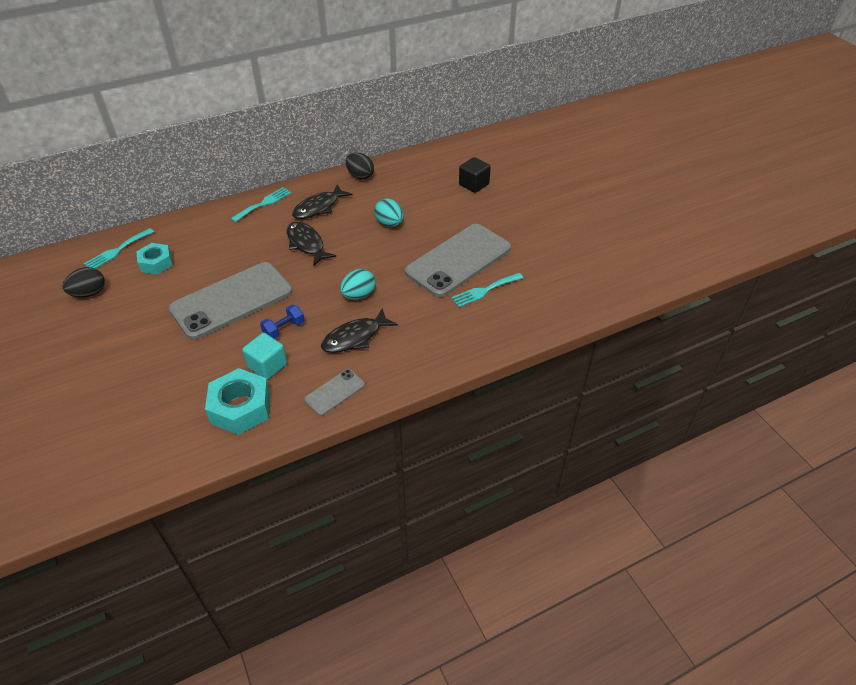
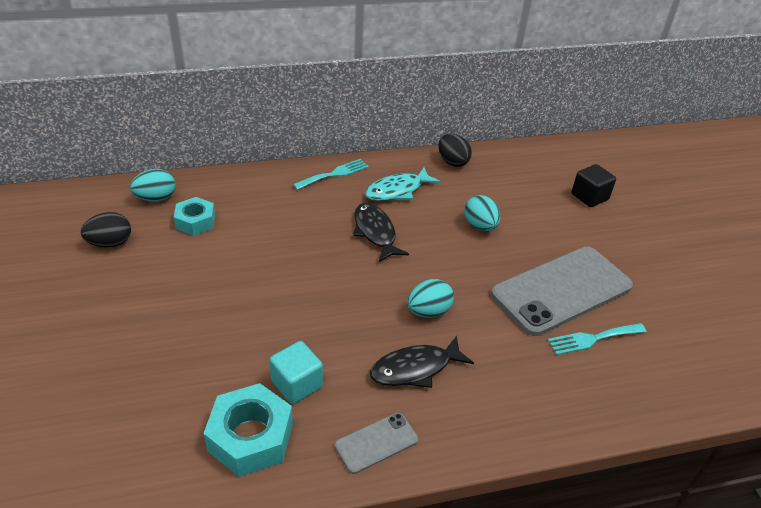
camera: 10 degrees right, 5 degrees down
(117, 251) = (156, 198): turquoise fork -> turquoise egg
(232, 300) = (272, 286): grey phone -> none
(284, 329) = (327, 338): blue dumbbell -> none
(319, 207) = (397, 190): black fish -> turquoise fish

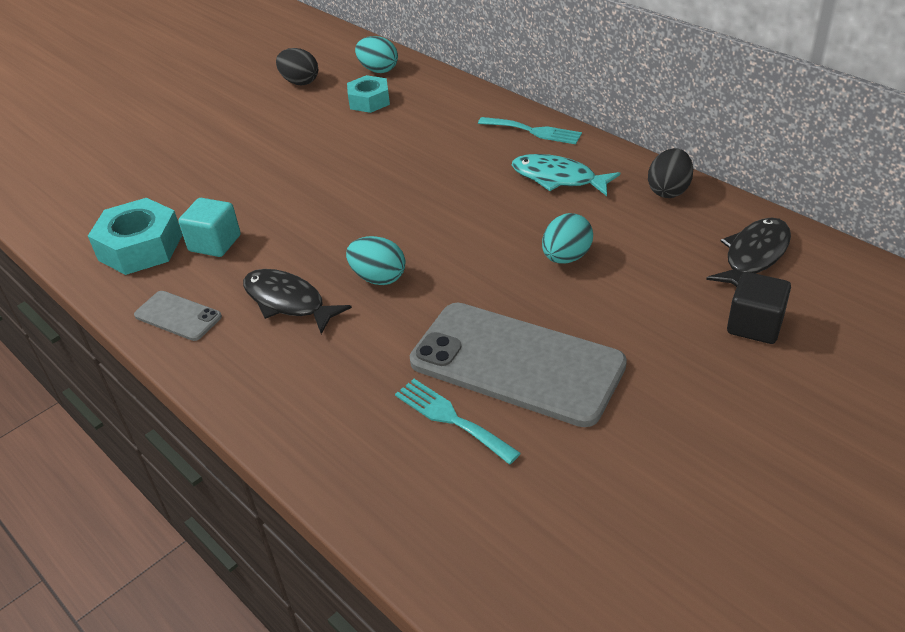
camera: 65 degrees right, 0 degrees up
(375, 232) = (467, 195): black fish -> black fish (754, 256)

